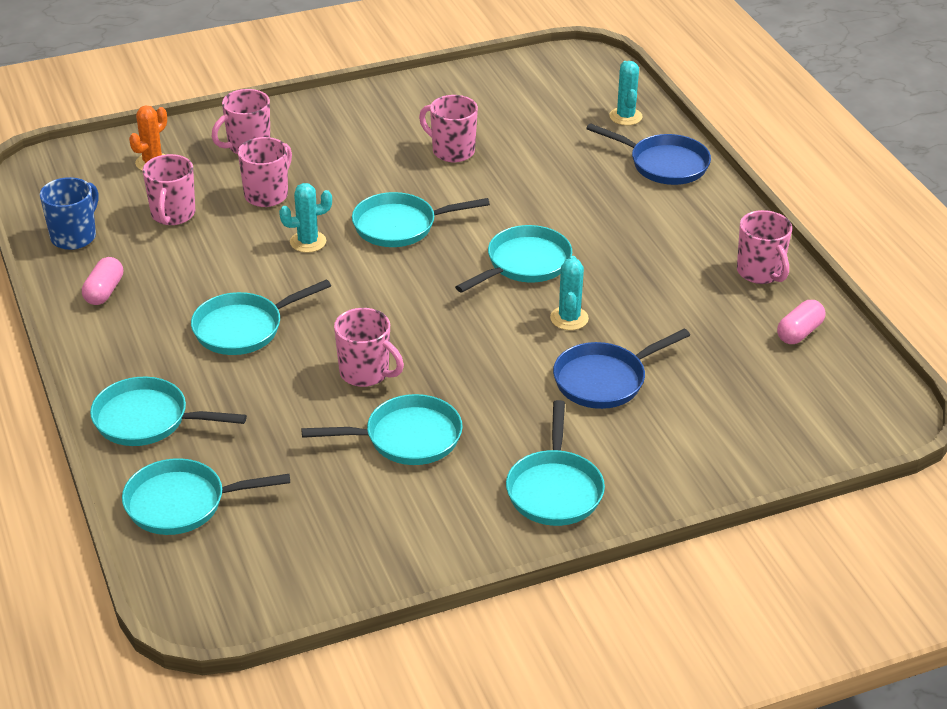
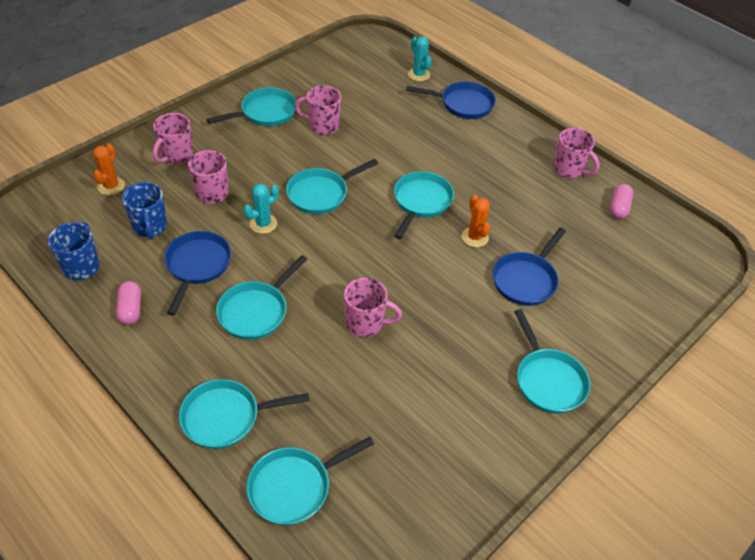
camera: 25 degrees left, 10 degrees up
(172, 215) = (150, 227): pink mug -> blue mug
(203, 267) = (197, 266): none -> blue pan
(407, 438) = (425, 370): turquoise pan -> turquoise pan (265, 113)
(569, 318) = (475, 237): turquoise cactus -> orange cactus

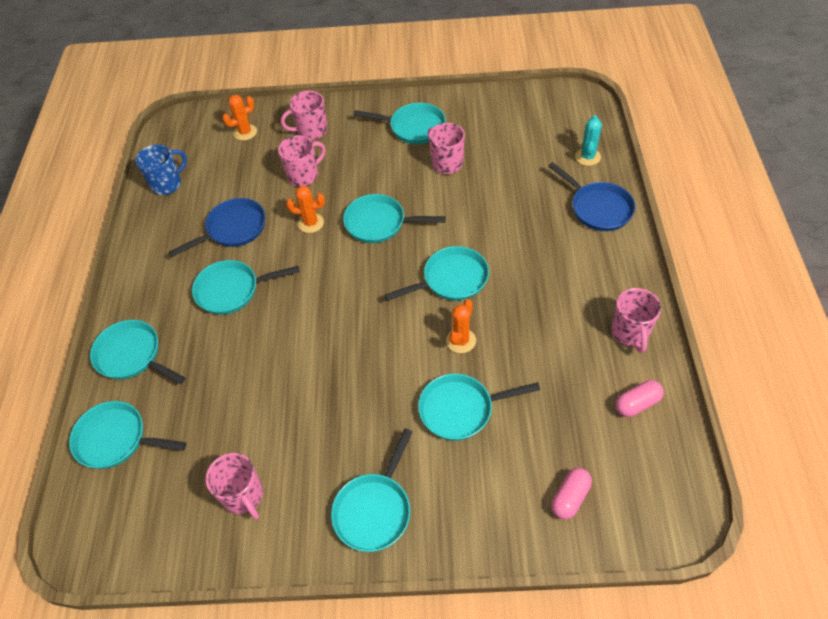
camera: 50 degrees right, 5 degrees up
(131, 309) = (162, 235): pink capsule -> pink capsule (570, 497)
(150, 227) = (236, 179): blue mug -> none
(263, 224) = (311, 223): turquoise cactus -> orange cactus
(365, 323) = (293, 354): pink mug -> pink mug (244, 496)
(526, 280) = (461, 409): blue pan -> turquoise pan

